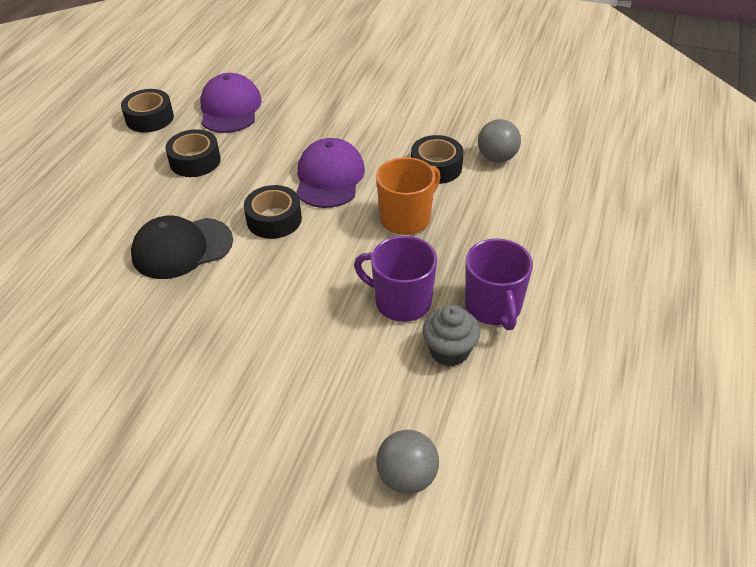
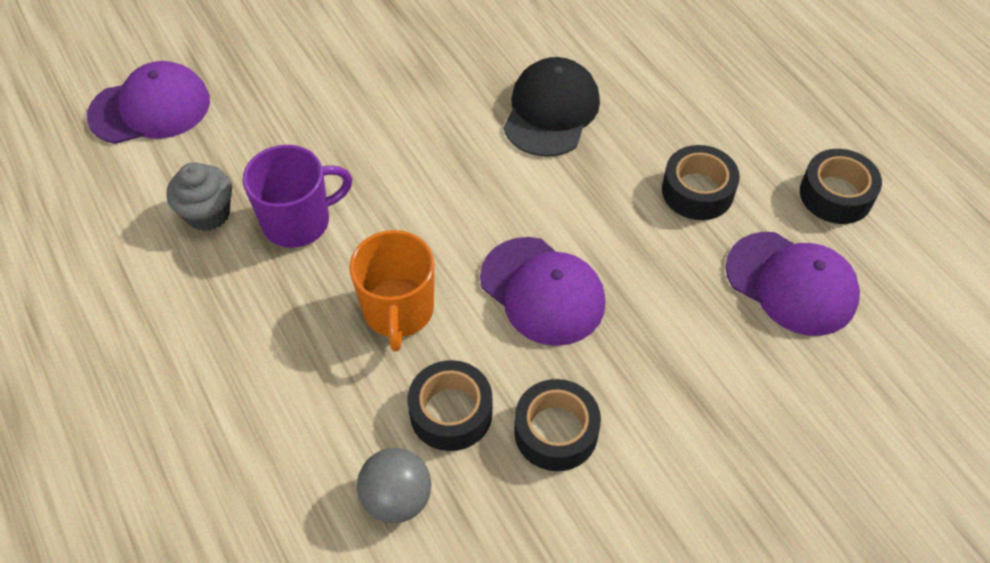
camera: 130 degrees right, 10 degrees up
(274, 219) = (520, 200): black tape -> black tape (556, 432)
(407, 477) = (150, 108): grey ball -> purple cap
(493, 307) = (207, 285): purple mug -> none

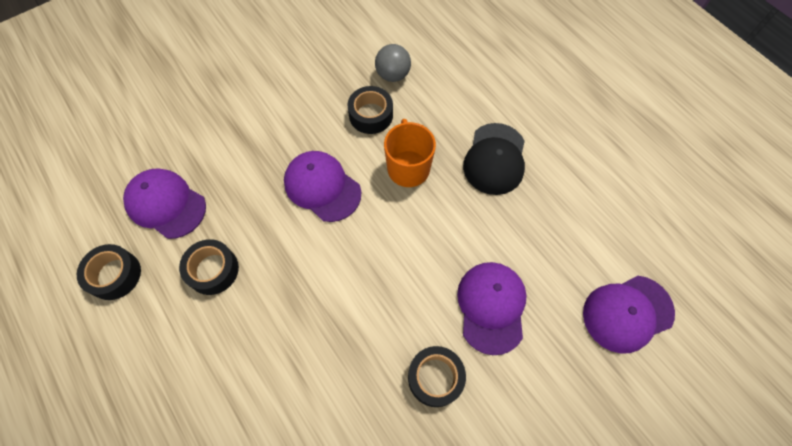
camera: 175 degrees right, 10 degrees up
(208, 213) = (546, 224): grey cupcake -> none
(298, 221) = (485, 223): purple mug -> none
(321, 126) = (491, 307): none -> purple cap
(551, 111) = (316, 338): black cap -> black cap (495, 159)
(556, 432) = (315, 110): black tape -> black tape (435, 377)

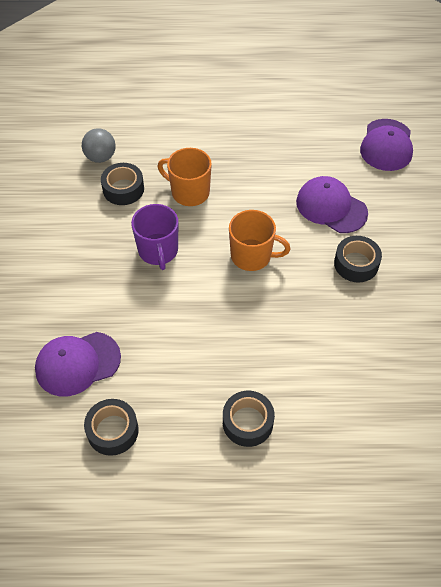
camera: 55 degrees left, 10 degrees down
(213, 270) = (168, 357): black tape -> black tape (247, 422)
(322, 187) = (158, 251): purple cap -> purple mug
(373, 269) = (252, 256): none -> orange mug
(495, 159) = (226, 142): black cap -> none

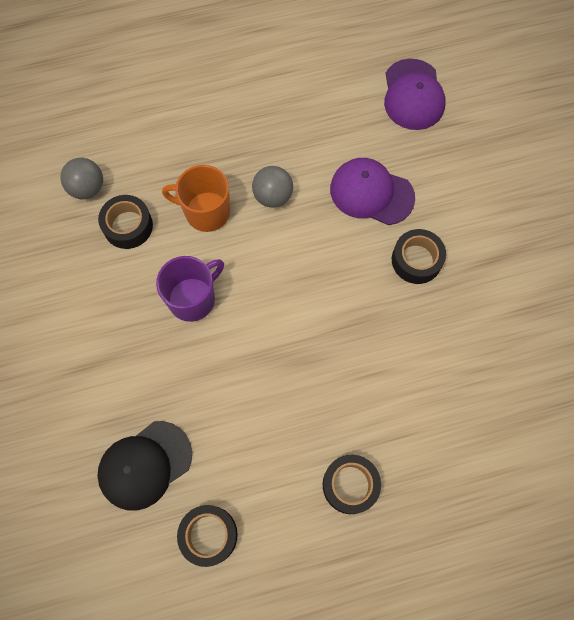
camera: 15 degrees left, 15 degrees up
(77, 363) = (145, 465): purple cap -> black cap
(158, 251) = (193, 299): purple mug -> purple mug turned 105 degrees counterclockwise
(247, 192) = (273, 196): none -> grey ball
(252, 256) = (300, 279): orange mug -> none

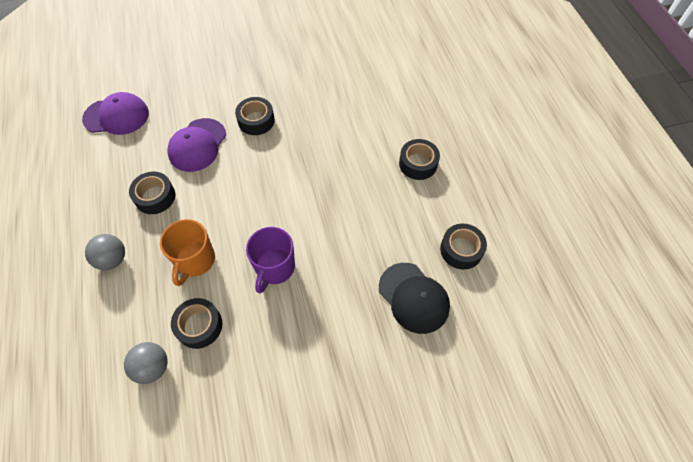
camera: 90 degrees left, 10 degrees down
(193, 299) = (275, 268): purple mug -> purple mug turned 120 degrees counterclockwise
(273, 196) = (189, 211): grey ball -> grey ball (112, 259)
(292, 157) = (155, 197): none -> black tape

